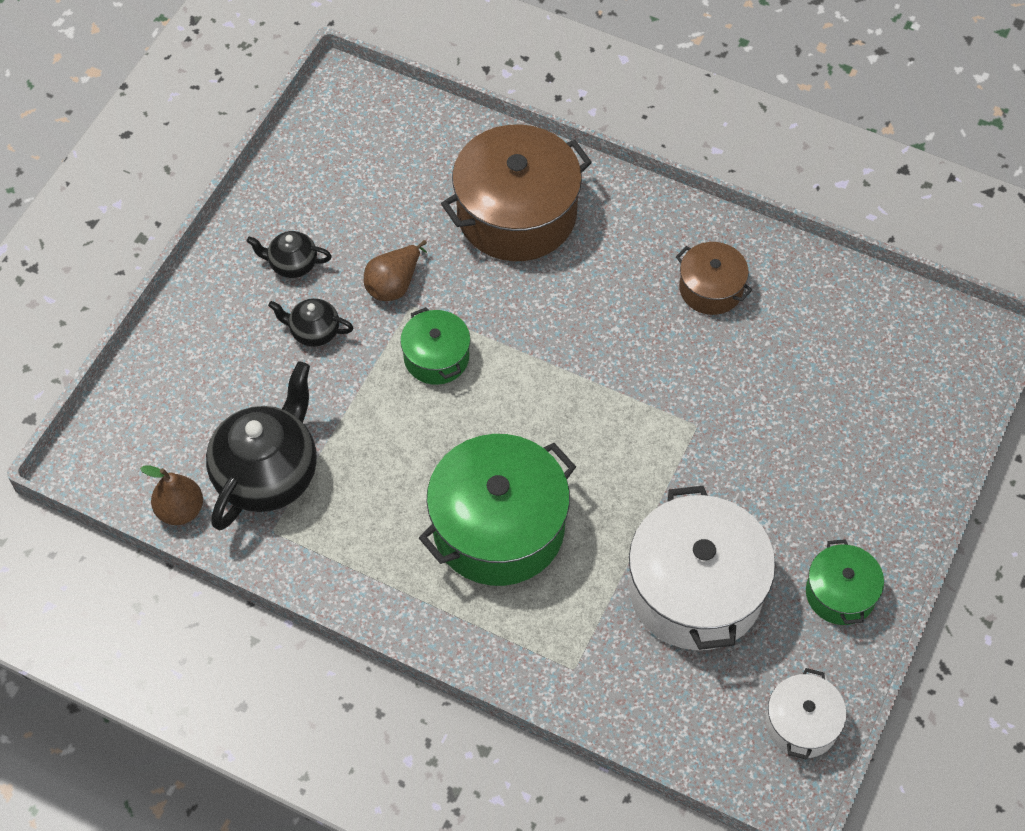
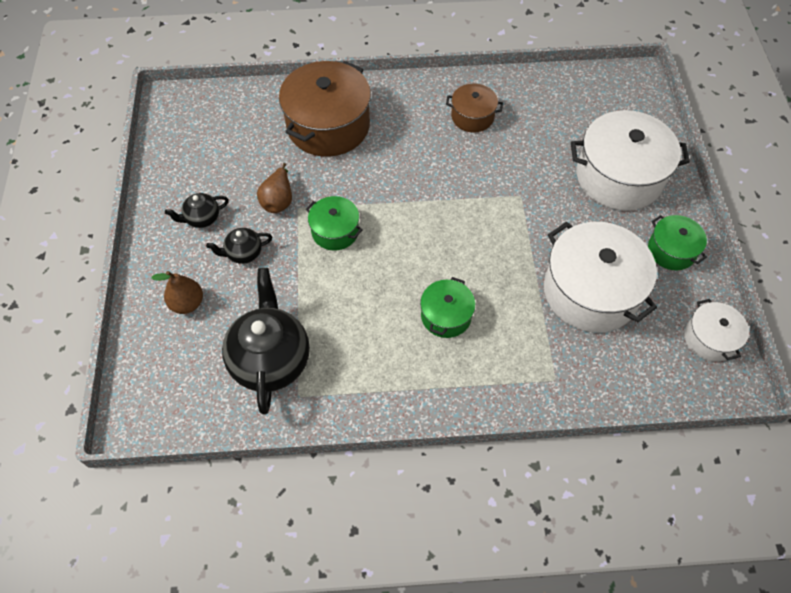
camera: 30 degrees left, 0 degrees up
(180, 510) = (223, 416): brown pear -> brown pear (187, 303)
(498, 527) = (446, 316): green pot -> green pot, size x0.52
(846, 464) = (619, 177): none -> white pot

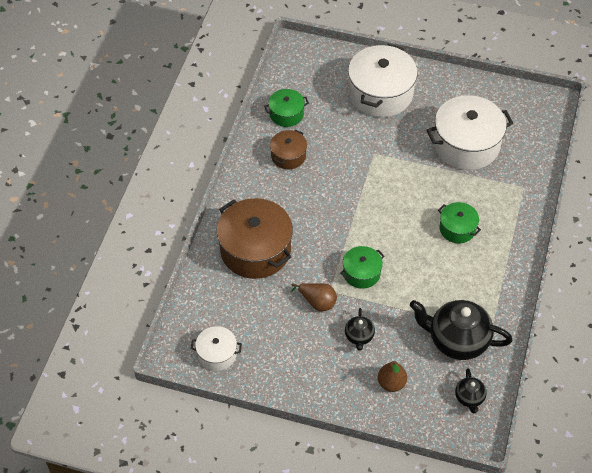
camera: 70 degrees left, 5 degrees down
(202, 218) = (314, 358): black teapot -> black teapot (469, 398)
(671, 250) = (451, 91): green pot -> green pot (286, 114)
(709, 338) = (520, 100): white pot -> white pot (217, 354)

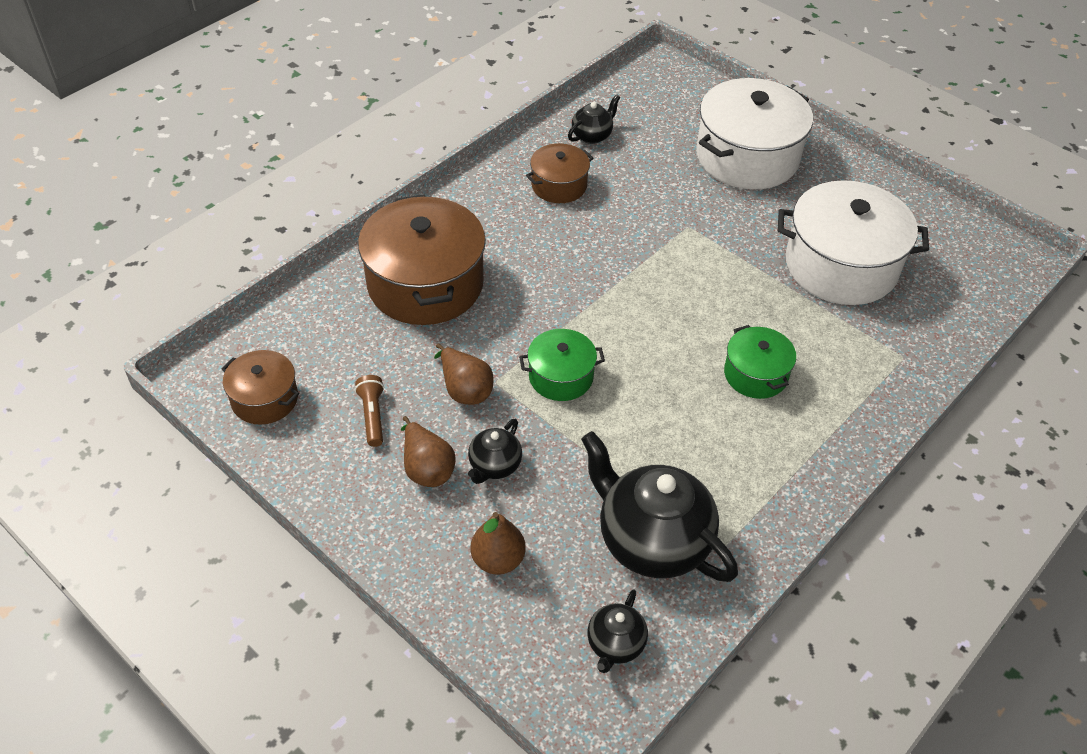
camera: 25 degrees right, 5 degrees down
(217, 354) = (264, 399): white pot -> brown pot
(280, 338) = (372, 416): none -> brown flashlight
(286, 114) = (592, 135): green pot -> black teapot
(326, 353) = (427, 468): none -> brown pear

